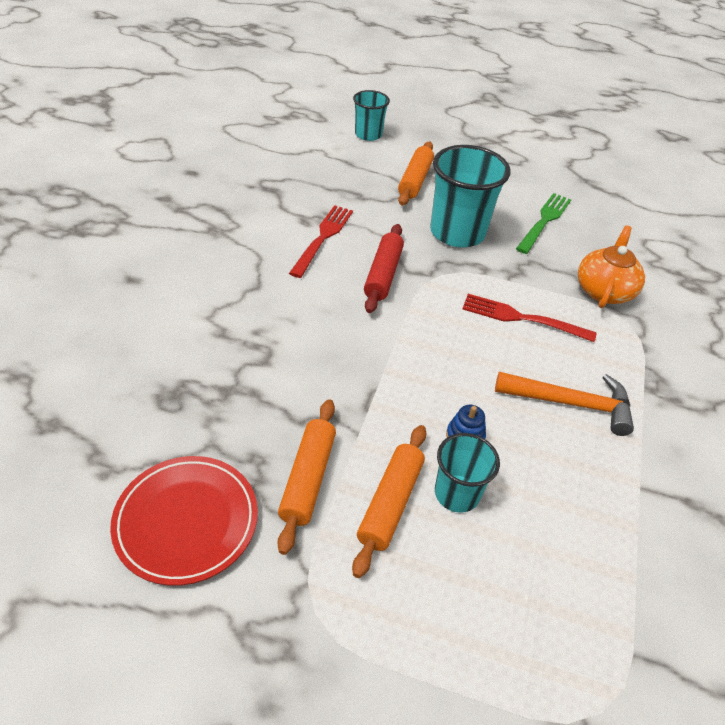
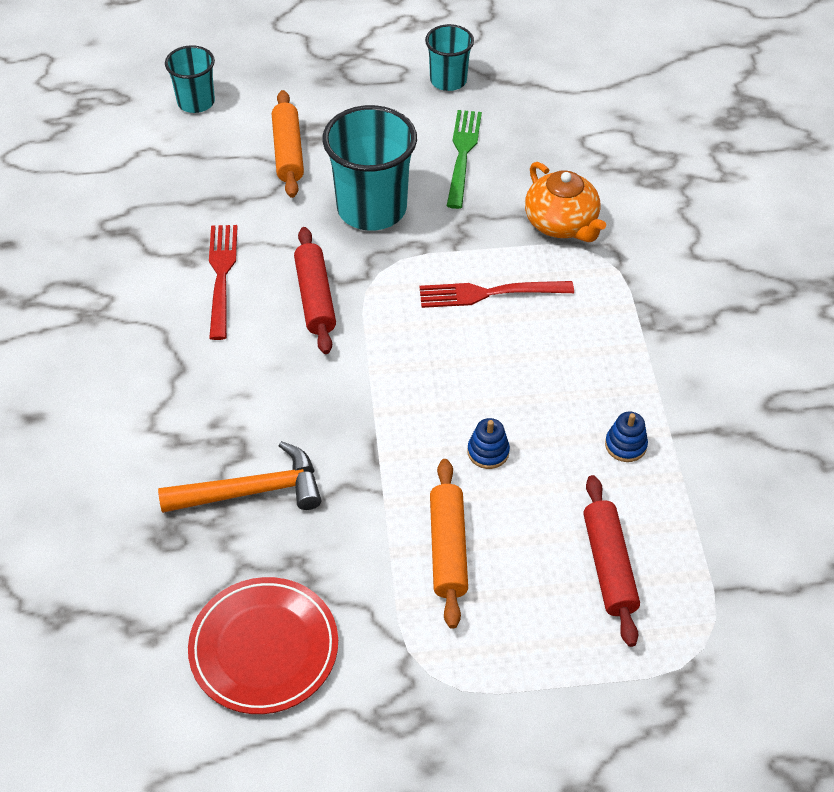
camera: 20 degrees left, 5 degrees up
(308, 479) = (357, 558): orange rolling pin -> none
(457, 493) = (505, 512): turquoise cup -> turquoise cup (448, 80)
(533, 583) = (609, 566): none -> red rolling pin
(570, 403) = (576, 373): orange hammer -> orange hammer (251, 491)
(593, 479) = (625, 445): none -> blue stacking toy
(604, 290) = (561, 224): orange teapot -> orange teapot turned 150 degrees clockwise

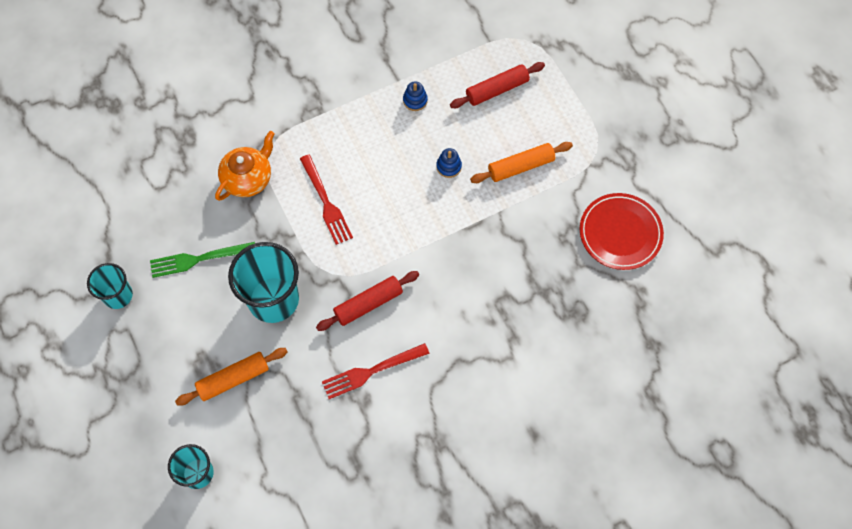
camera: 110 degrees left, 15 degrees up
(251, 491) = (529, 280): orange hammer -> none

